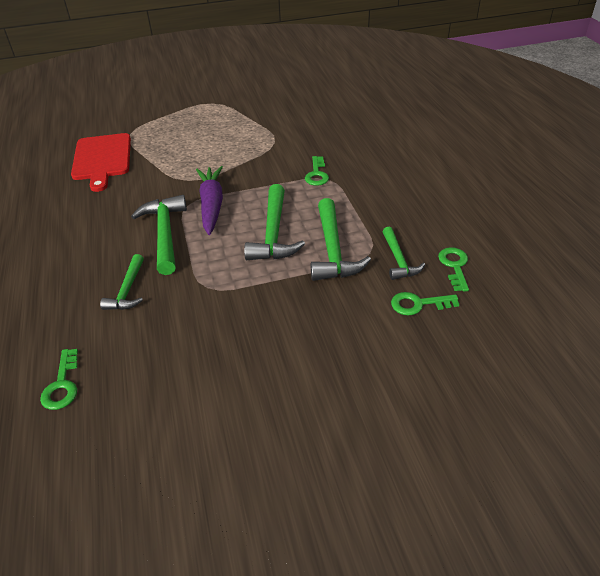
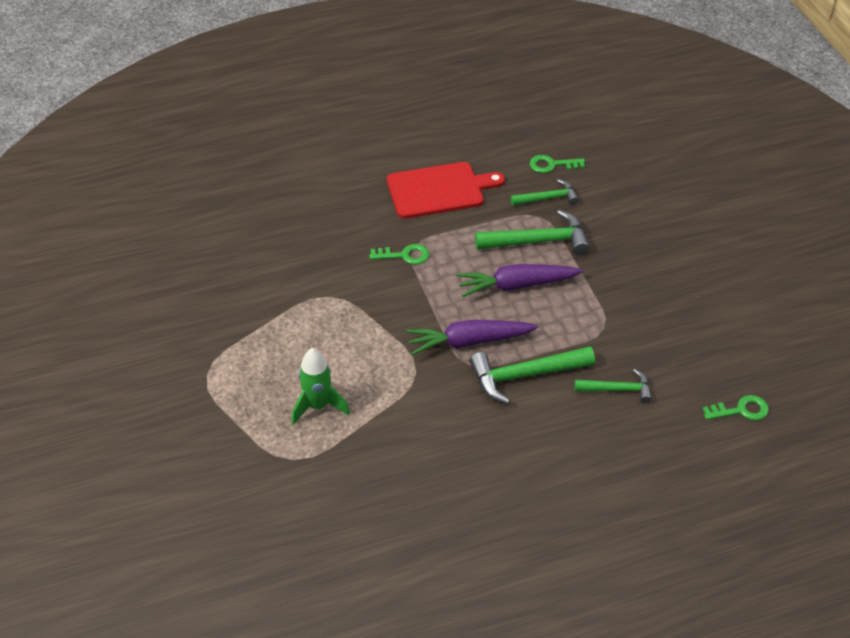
camera: 95 degrees left, 5 degrees up
(102, 159) = (363, 477): red cutting board -> red cutting board (439, 190)
(170, 141) = (318, 406): none -> green rocket
(273, 233) = (516, 285): green hammer -> purple carrot
(418, 304) = (603, 190): green key -> none

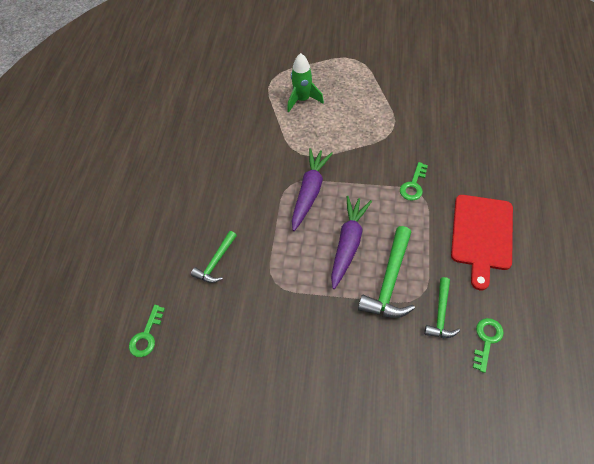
camera: 120 degrees right, 10 degrees up
(524, 375) = (262, 211): green hammer -> none

